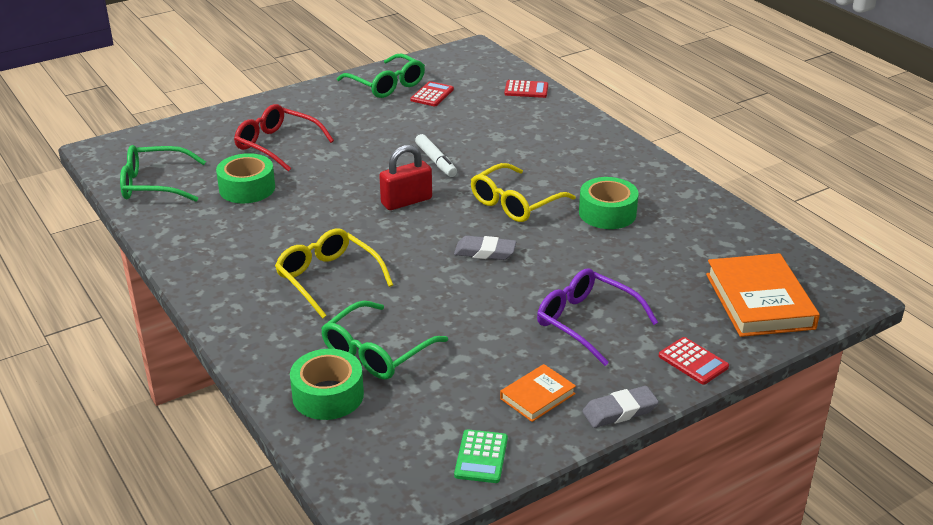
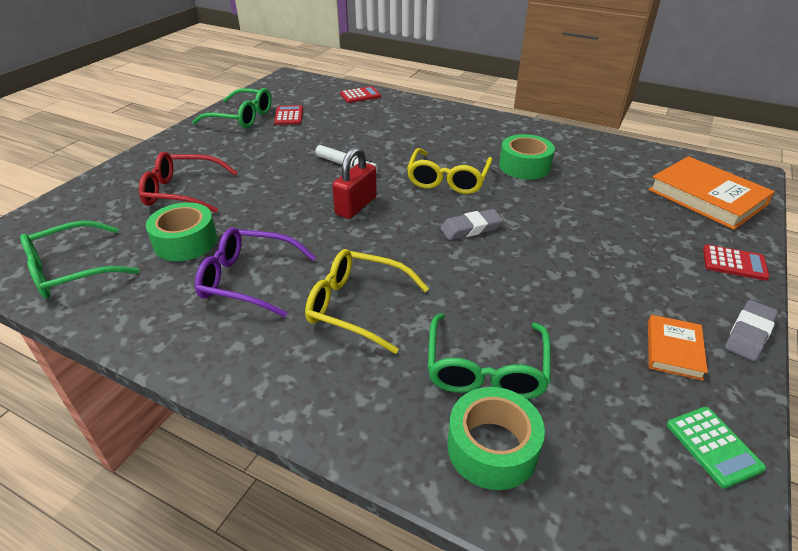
camera: 30 degrees left, 5 degrees up
(587, 322) = (621, 261): purple glasses -> purple glasses (249, 280)

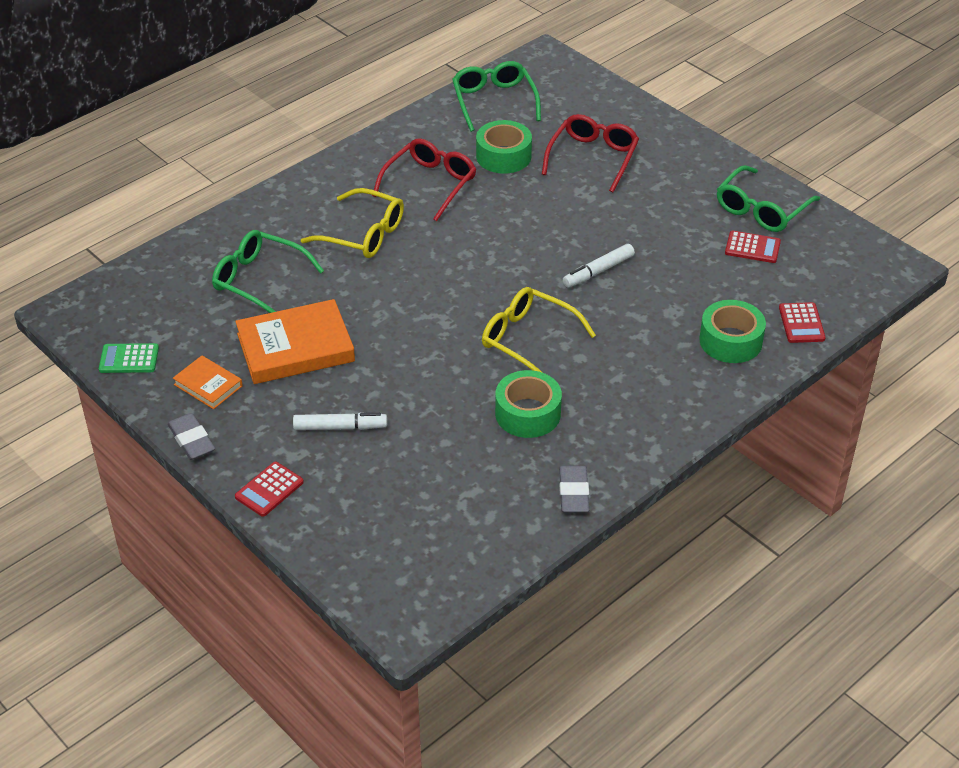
camera: 110 degrees right, 5 degrees up
(249, 280) = (430, 184): purple glasses -> red glasses
(356, 206) = (509, 262): red padlock -> none
(357, 306) = (362, 234): yellow glasses -> yellow glasses turned 75 degrees clockwise
(471, 228) = (429, 328): grey eraser -> grey eraser (574, 493)
(492, 448) = (199, 262): green tape -> green tape (730, 341)
(628, 245) = (340, 427): none -> white marker
(706, 197) = (380, 543): orange book -> orange book (295, 348)

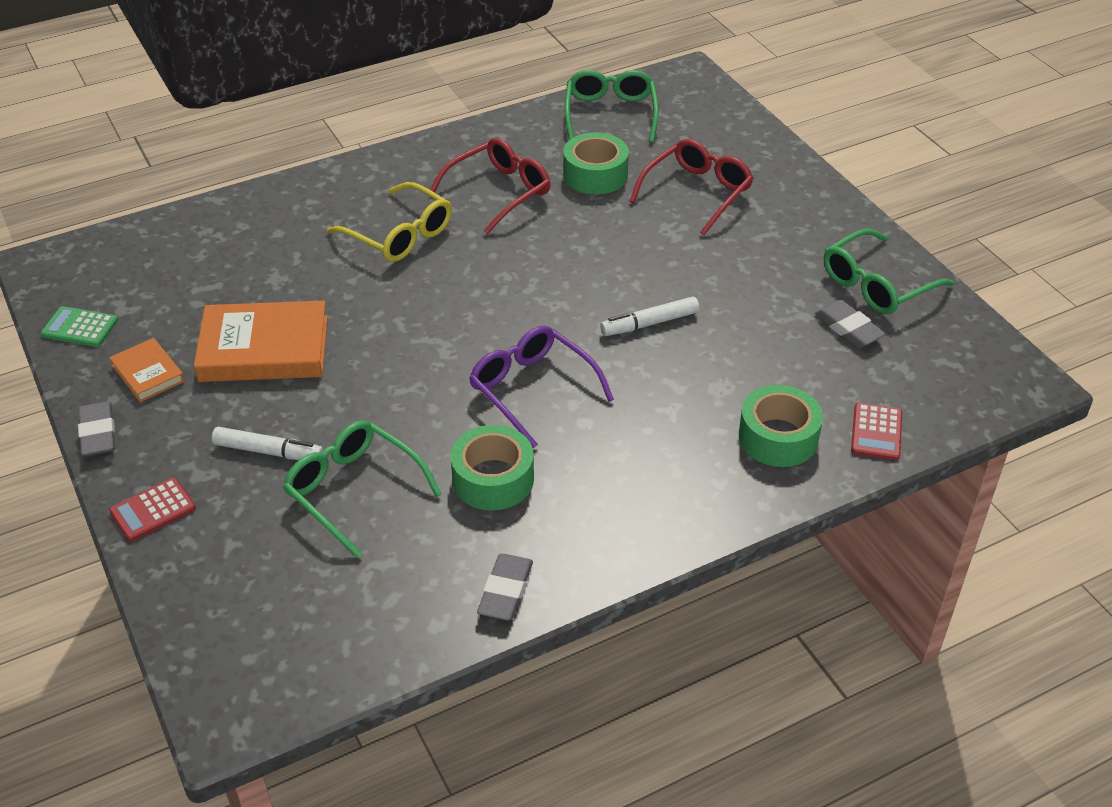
camera: 15 degrees right, 0 degrees up
(260, 280) = (262, 266): green glasses -> green glasses (354, 491)
(529, 340) = (533, 390): yellow glasses -> purple glasses
(752, 247) = (848, 328): red calculator -> grey eraser

